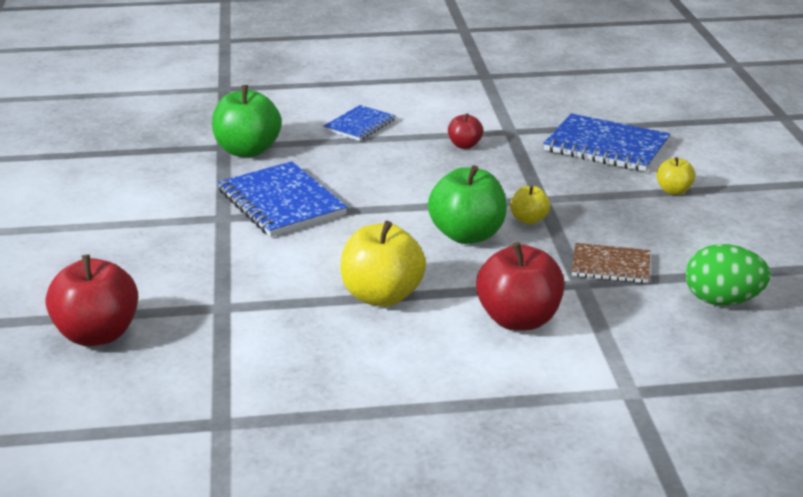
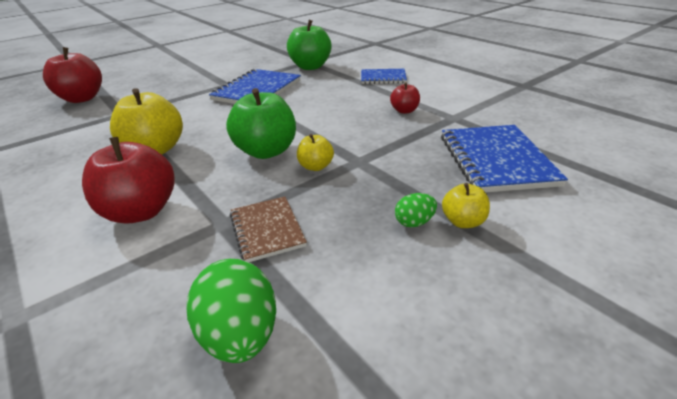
camera: 60 degrees right, 5 degrees up
(657, 207) = (414, 222): none -> green egg

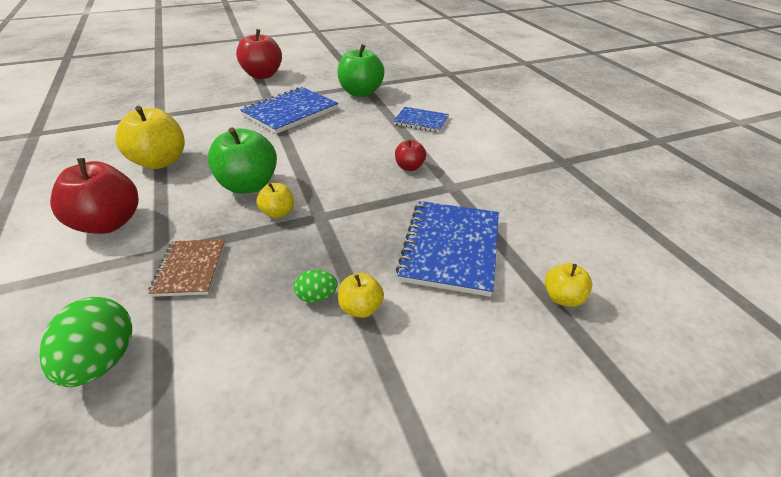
camera: 15 degrees right, 5 degrees up
(82, 98) = (139, 91): red apple -> red apple (262, 75)
(618, 174) = (563, 298): none -> yellow apple

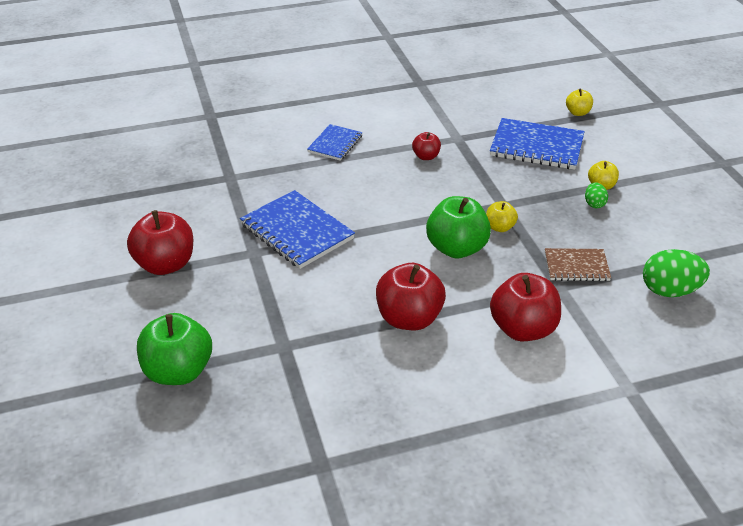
camera: 85 degrees left, 0 degrees up
(160, 162) = (409, 318): yellow apple -> red apple
(360, 92) = (251, 180): green apple -> green apple (178, 371)

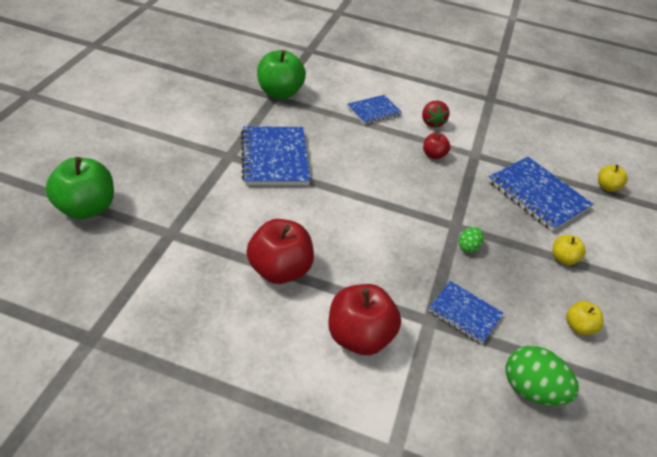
camera: 30 degrees right, 5 degrees up
(165, 264) = (165, 132): red apple -> none
(394, 129) = (432, 122): none -> red strawberry
(456, 248) = (378, 238): green apple -> green apple (279, 93)
(500, 227) = (433, 242): yellow apple -> yellow apple (578, 326)
(576, 266) = (464, 313): brown notebook -> blue notebook
(594, 204) = (539, 270): green egg -> green egg (468, 247)

